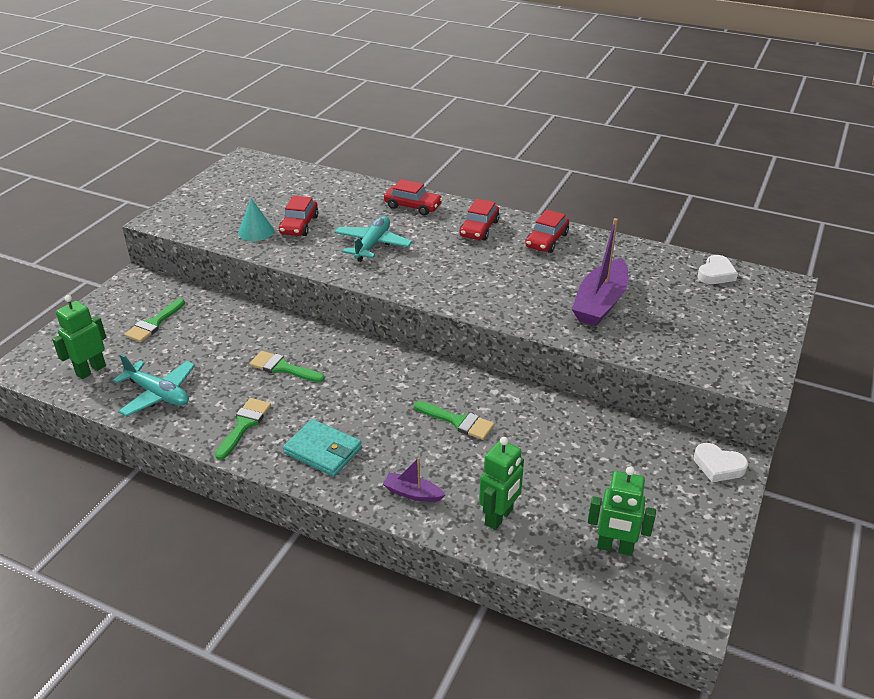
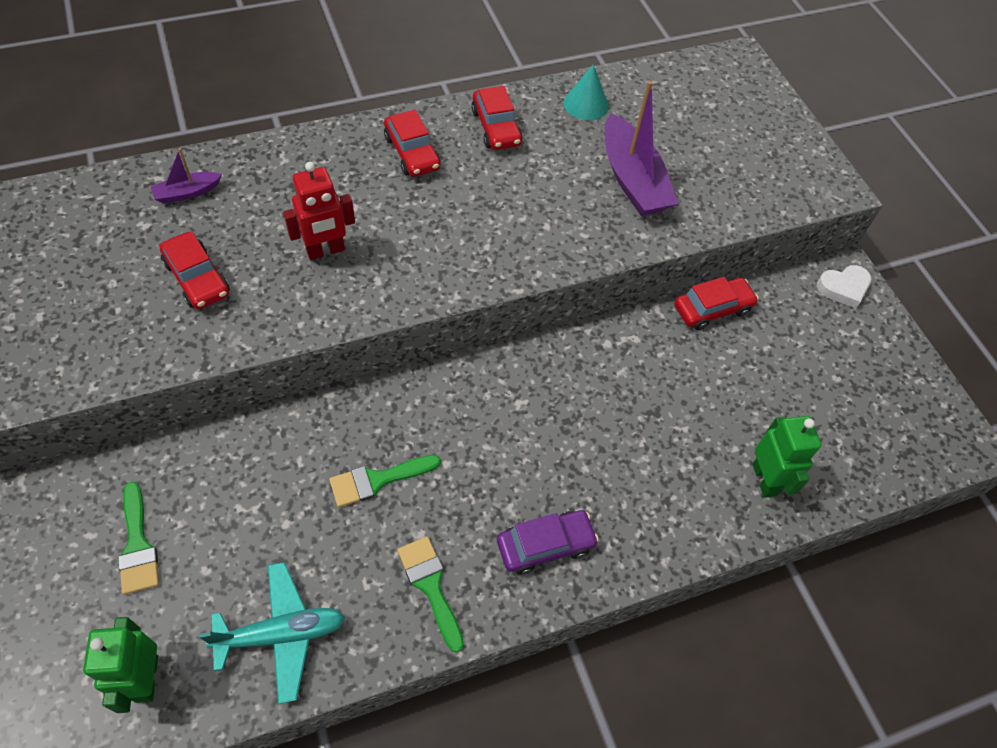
camera: 50 degrees left, 20 degrees up
(256, 231) = (152, 325): turquoise cone -> turquoise cone (586, 104)
(323, 451) = (545, 545): turquoise wallet -> purple car
(372, 245) = (326, 251): turquoise plane -> red robot
(412, 493) = (675, 519): purple boat -> purple boat (187, 193)
(413, 206) = (300, 163): red car -> red car (712, 309)
(458, 421) = (618, 405): green brush -> none
(615, 548) = (867, 432): green robot -> none
(716, 274) = (680, 79): white heart -> none

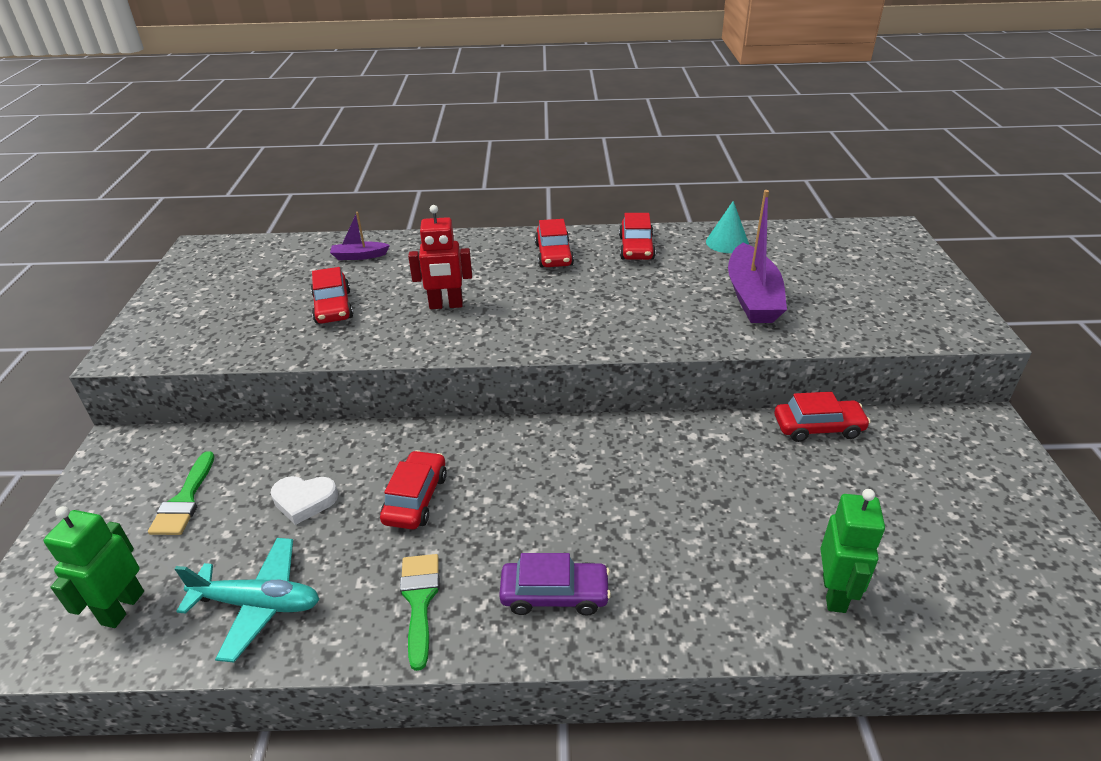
camera: 25 degrees right, 20 degrees down
(377, 480) = (415, 498): green brush -> red car
(843, 288) = (981, 436): white heart -> white heart (304, 501)

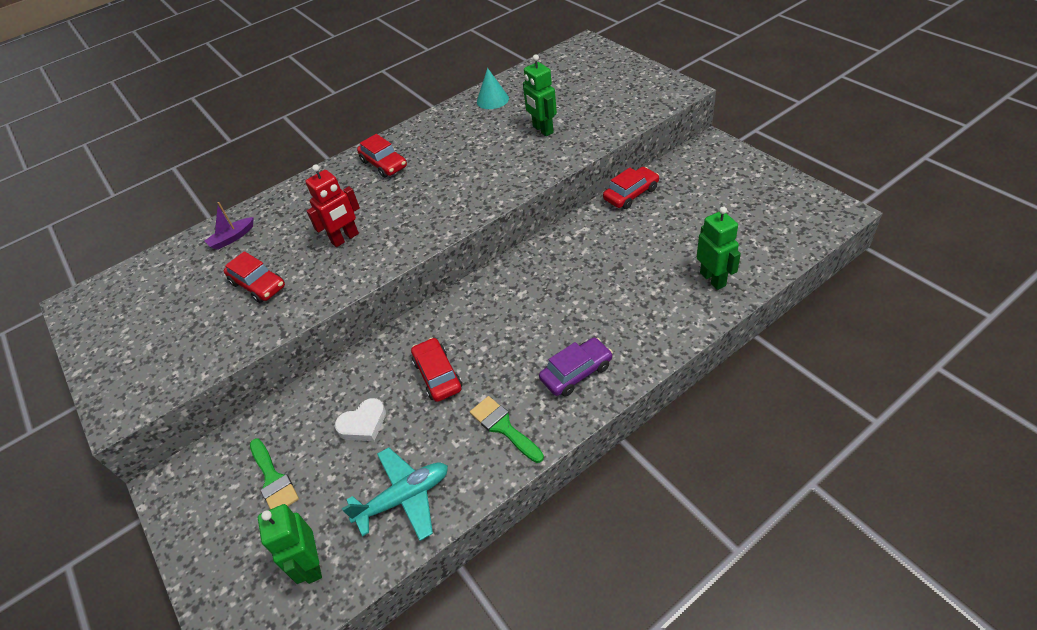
camera: 30 degrees left, 10 degrees up
(636, 248) = (436, 132): red car -> none
(752, 297) = (542, 130): purple boat -> green robot

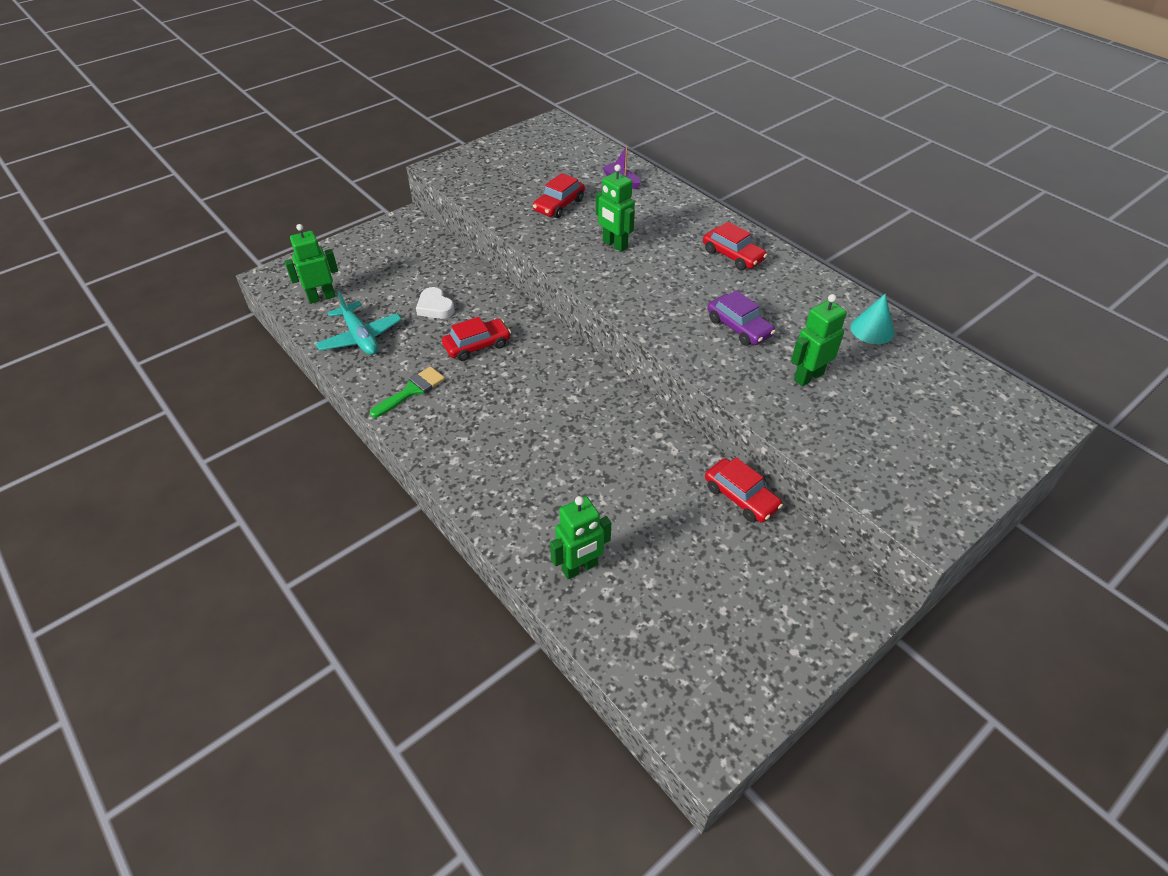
camera: 80 degrees right, 0 degrees up
(273, 479) = (396, 268): green brush -> none
(345, 238) = (614, 245): red robot -> green robot
(384, 164) = (733, 255): red car -> red car turned 90 degrees counterclockwise
(576, 372) = (462, 440): purple car -> purple car (739, 327)

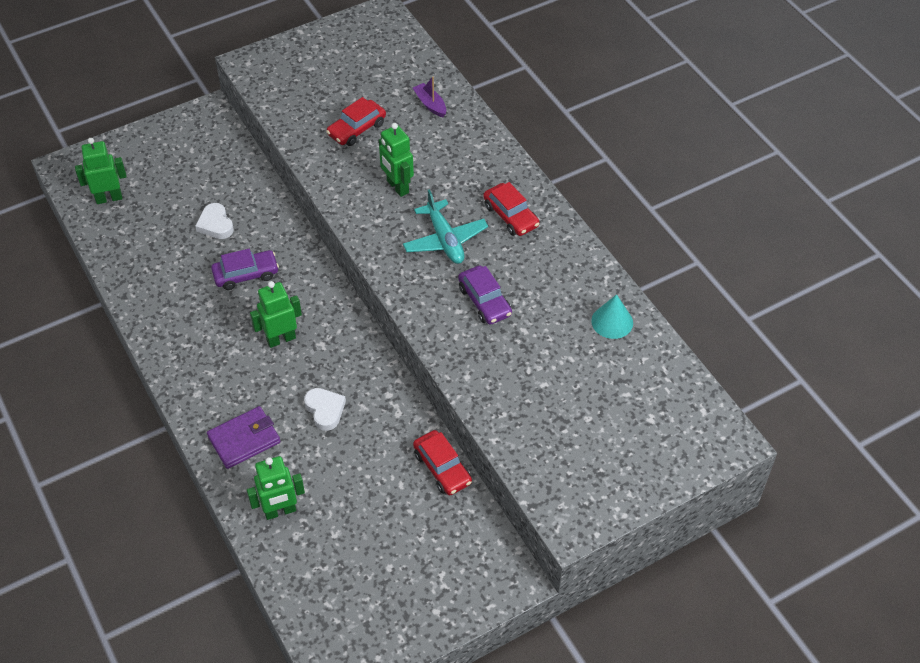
camera: 10 degrees right, 5 degrees up
(360, 337) = (138, 250): turquoise plane -> turquoise plane (445, 240)
(412, 391) = (174, 316): green brush -> none
(477, 345) = (246, 274): red car -> purple car
(518, 499) = (244, 439): none -> purple wallet
(597, 458) = (325, 410): none -> white heart
(808, 376) = (528, 364): green robot -> green robot (281, 339)

